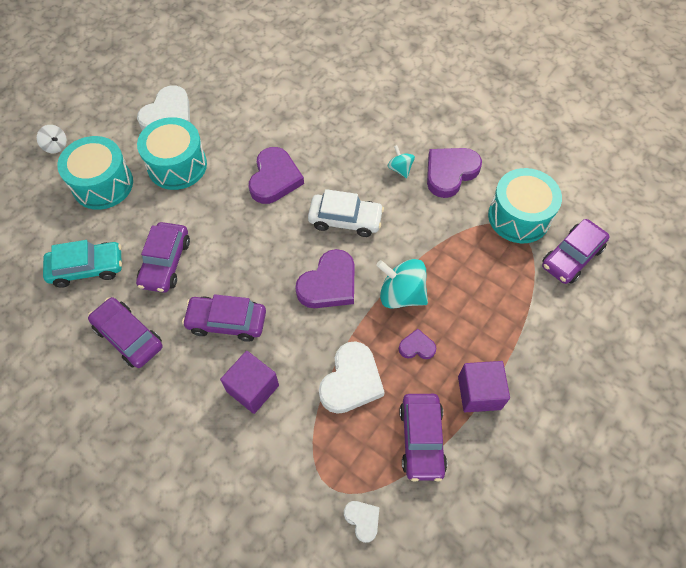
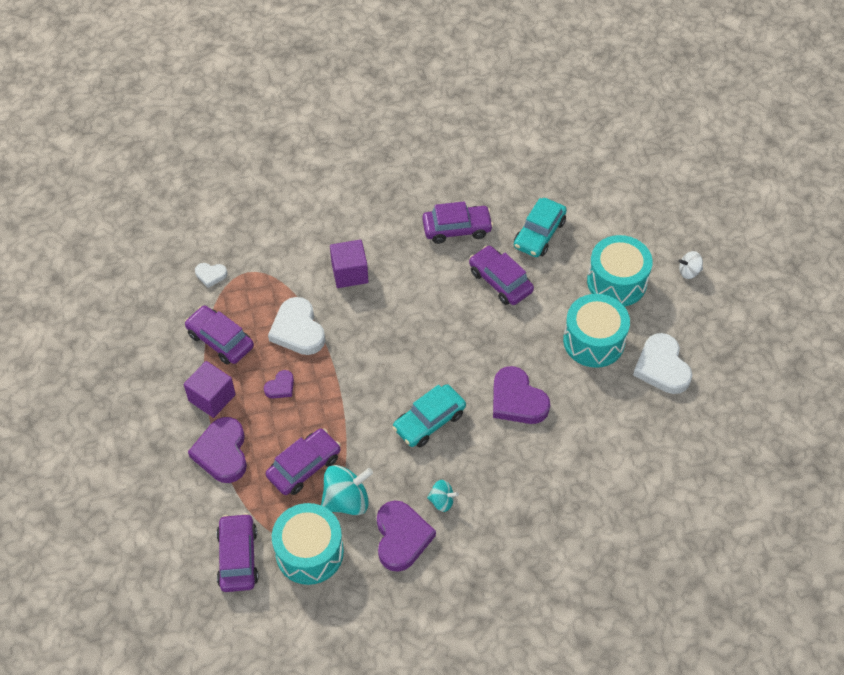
camera: 130 degrees right, 5 degrees down
(226, 322) = (414, 288): purple car -> purple car (304, 466)
(329, 284) = (383, 369): purple heart -> purple heart (222, 452)
(345, 220) = (429, 421): white car -> turquoise car
(401, 294) = (328, 409): turquoise spinning top -> turquoise spinning top (346, 500)

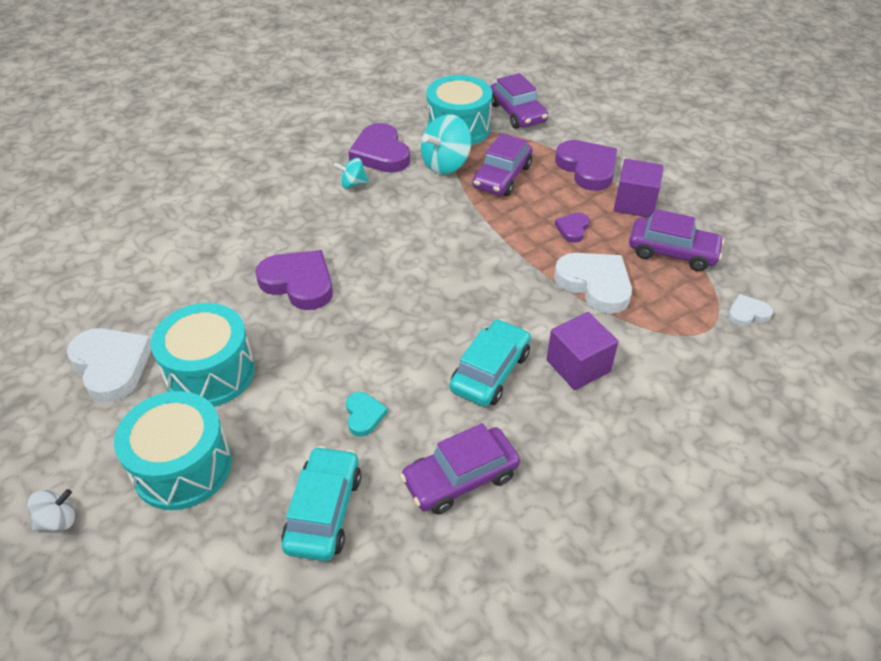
camera: 160 degrees right, 10 degrees down
(429, 421) = (394, 240): turquoise car -> turquoise car (490, 371)
(500, 281) = (364, 415): purple car -> turquoise heart

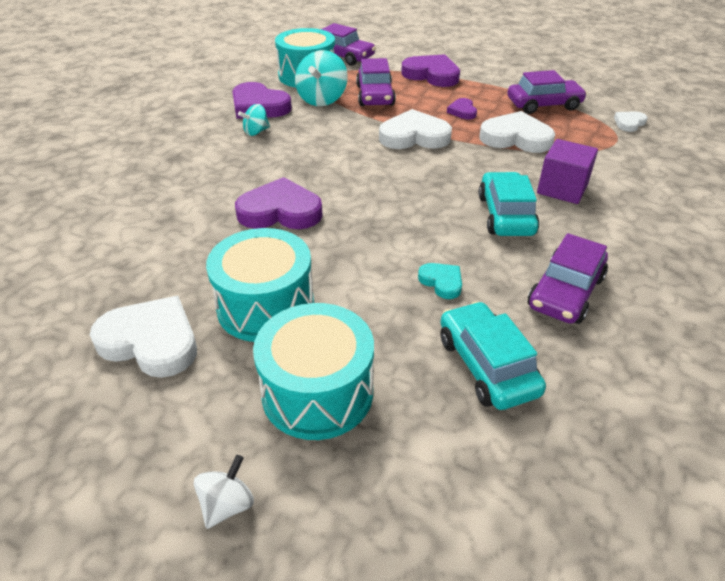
camera: 30 degrees left, 5 degrees down
(492, 243) = (414, 136): none -> white heart
(634, 203) = (487, 86): purple cube -> none

